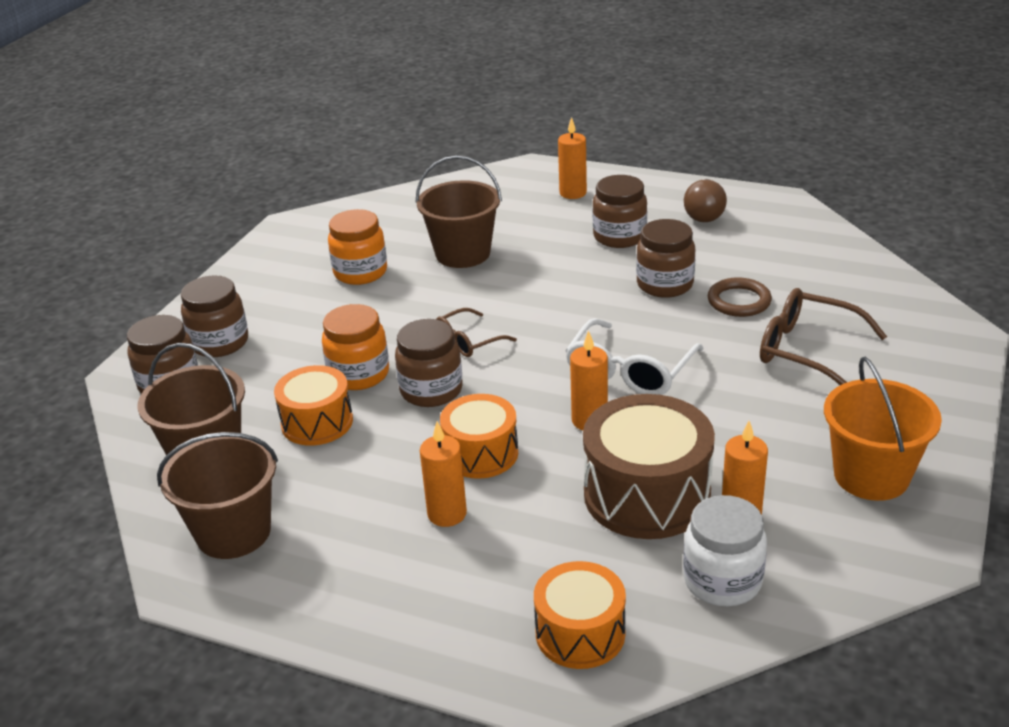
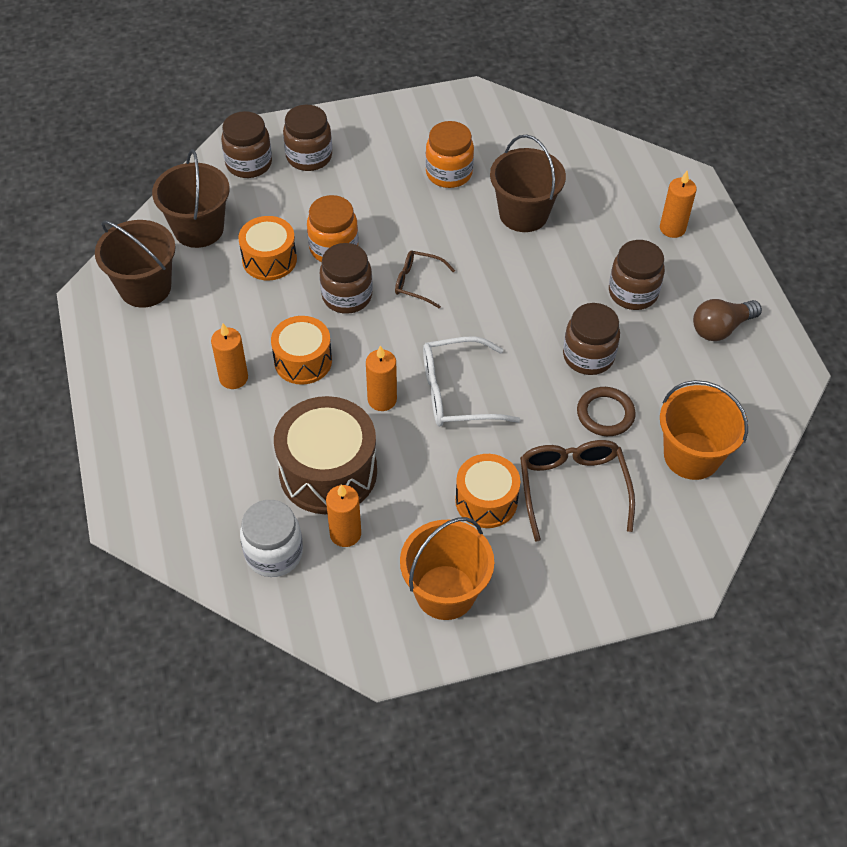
camera: 50 degrees right, 20 degrees up
(580, 633) = (178, 502): orange drum -> orange drum (486, 501)
(826, 277) = (691, 456): none -> orange bucket

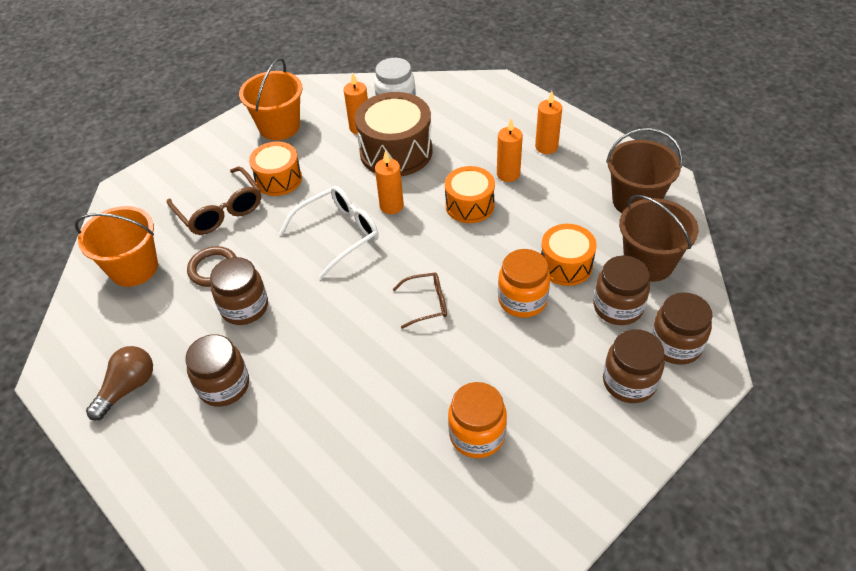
camera: 155 degrees right, 5 degrees down
(347, 296) = (476, 265): brown jar -> brown jar (618, 307)
(523, 214) = (371, 423): brown bucket -> none
(672, 228) = (204, 484): orange candle -> orange candle (546, 147)

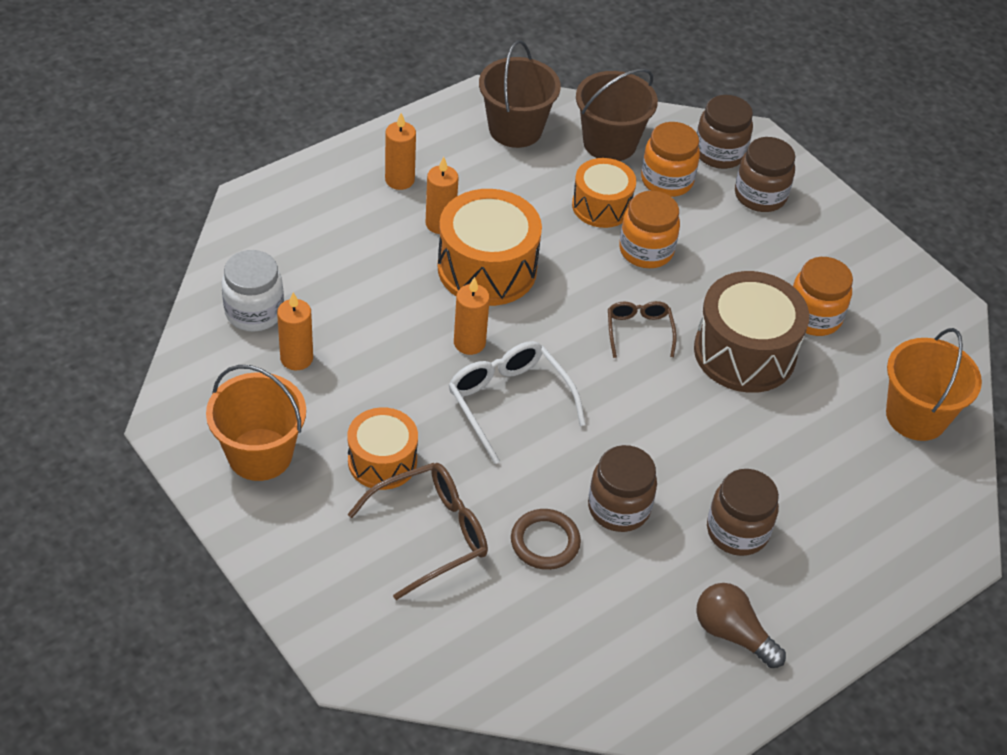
camera: 90 degrees left, 0 degrees up
(134, 268) = (525, 639): orange bucket -> orange bucket (916, 416)
(396, 152) = (362, 325): brown drum -> brown drum (744, 352)
(469, 205) = (487, 268): orange drum -> orange drum, size x1.59
(618, 307) = (666, 180): brown jar -> orange jar

